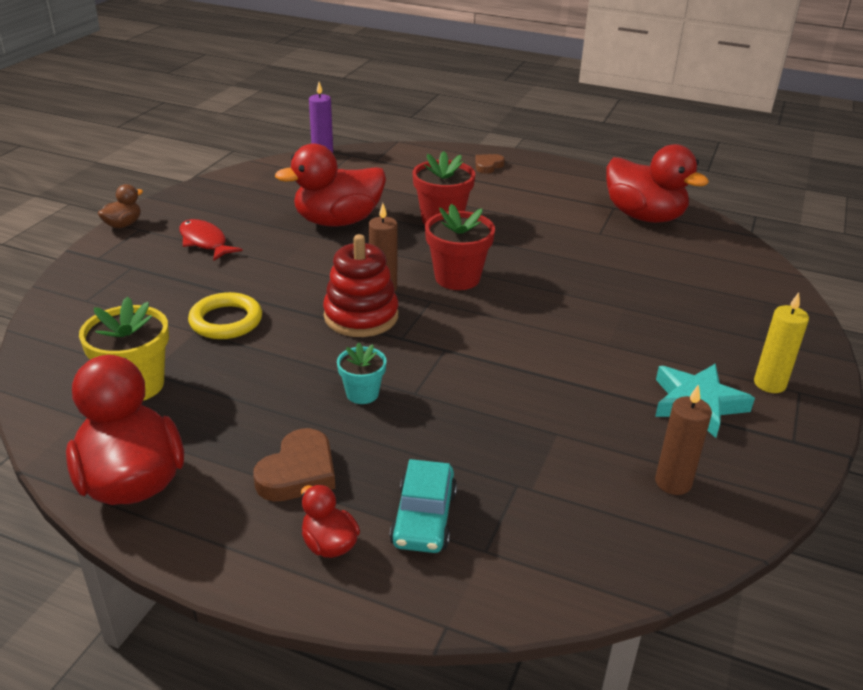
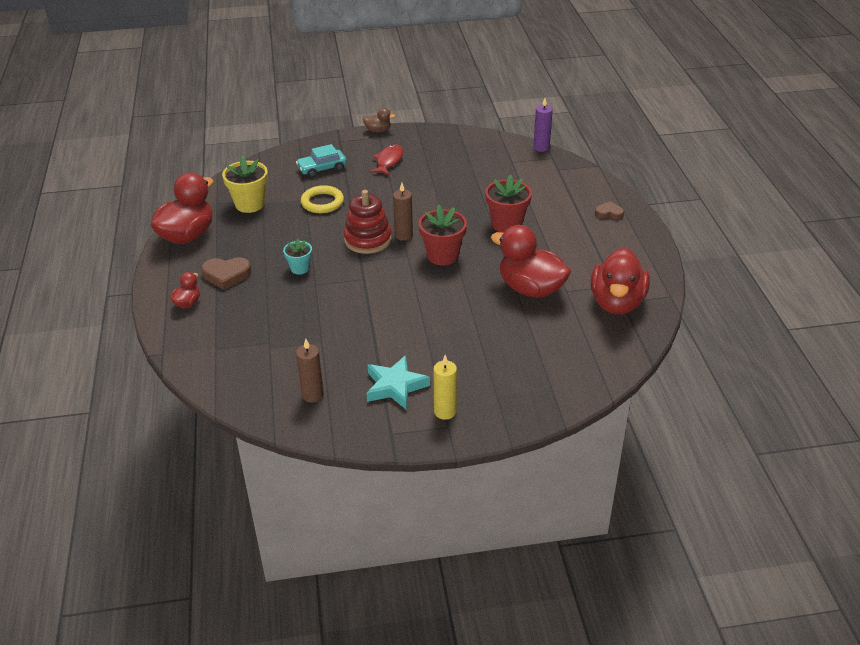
camera: 60 degrees right, 5 degrees up
(338, 221) = (460, 190): red duck -> red duck (530, 289)
(424, 518) = (223, 322): turquoise car -> turquoise car (322, 168)

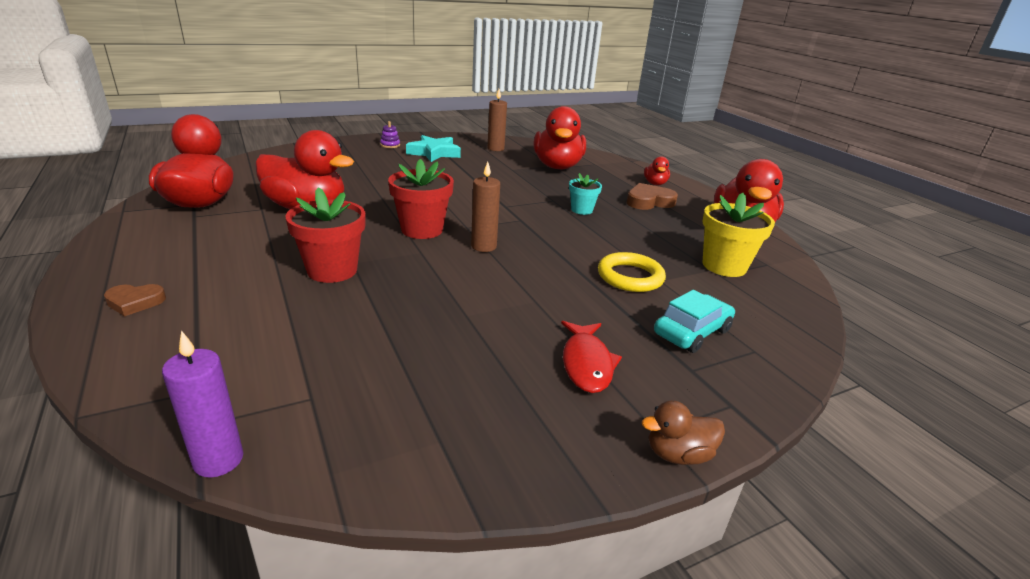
camera: 160 degrees right, 10 degrees down
(265, 344) = (557, 166): none -> red duck
(368, 240) = (527, 239): red stacking toy -> none
(445, 411) = (390, 145): yellow candle -> purple stacking toy

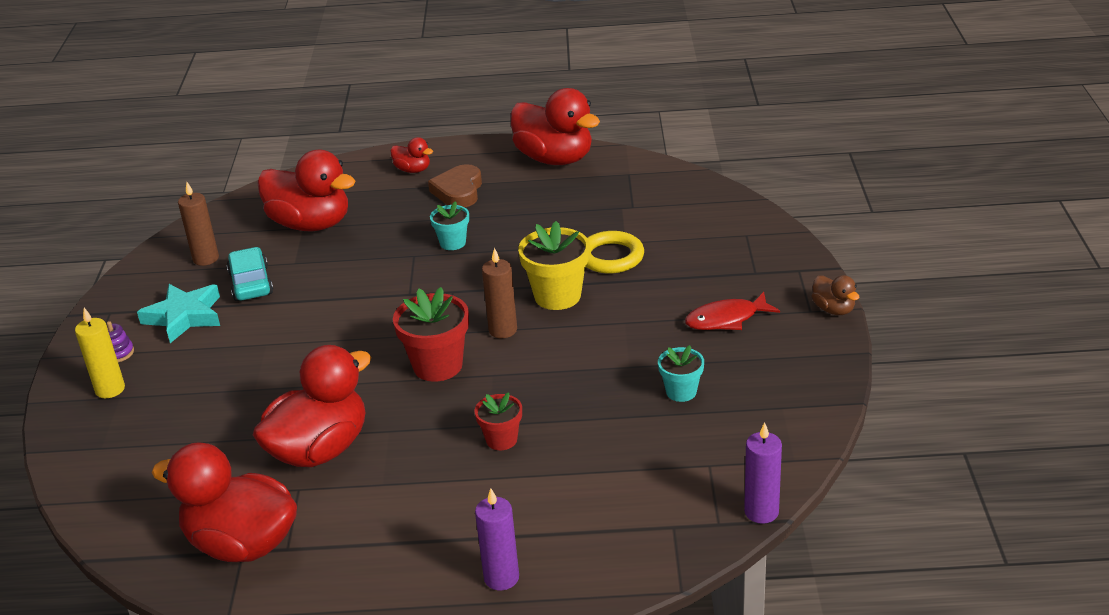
camera: 60 degrees left, 5 degrees up
(135, 302) = (501, 578): brown heart -> purple candle
(332, 270) = (501, 439): red flower pot -> red flower pot, size x0.59
(355, 149) = (110, 389): none -> yellow candle
(438, 354) = (681, 392): none -> turquoise flower pot
(586, 363) = (726, 319): red fish -> red fish turned 135 degrees clockwise
(678, 454) = (833, 309): brown duck -> brown duck turned 45 degrees counterclockwise
(692, 332) = (710, 255): turquoise car -> turquoise car (251, 283)
(724, 266) = (619, 198): yellow flower pot -> yellow flower pot (557, 296)

